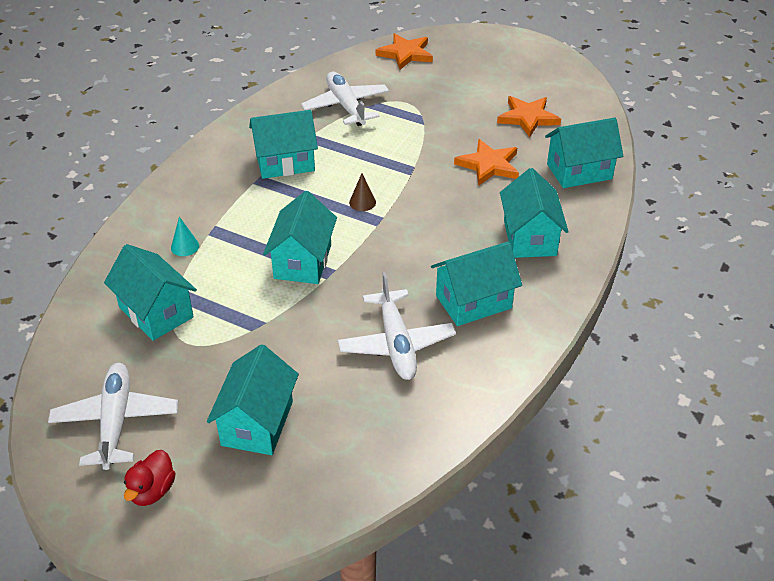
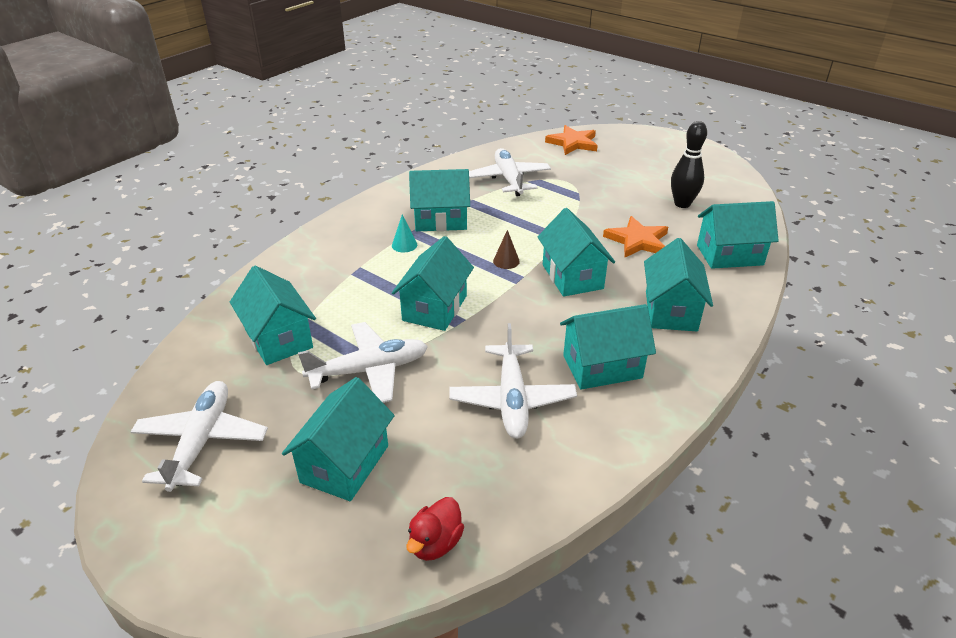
camera: 10 degrees right, 5 degrees down
(152, 491) = (212, 522): red duck -> red duck (435, 543)
(185, 246) = (326, 282): turquoise cone -> turquoise cone (404, 245)
(255, 333) = (369, 370): none -> white plane
(431, 212) = (572, 276): none -> turquoise house
(528, 118) = (682, 204): orange star -> black bowling pin

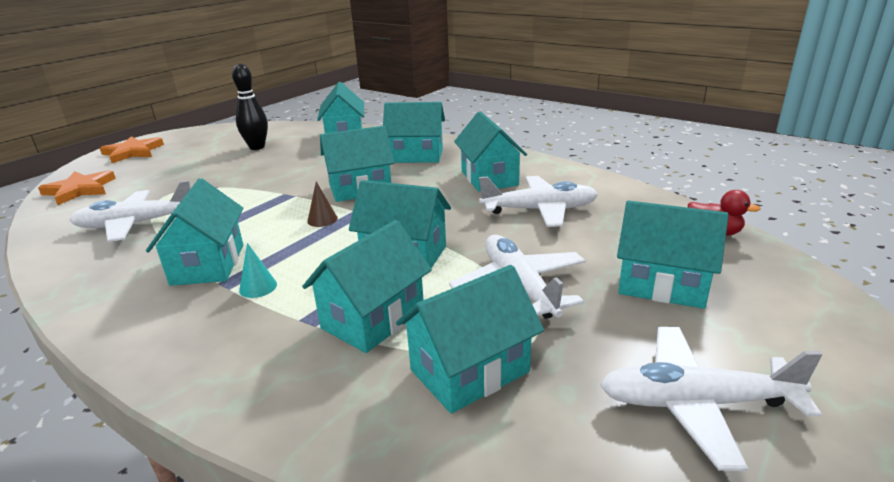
camera: 90 degrees left, 10 degrees down
(349, 297) = (373, 319): none -> turquoise house
(637, 241) = (310, 164): orange star -> orange star (133, 152)

